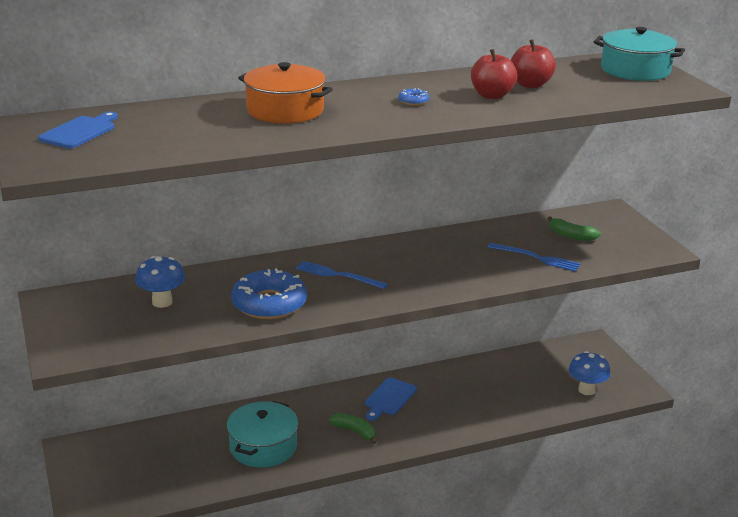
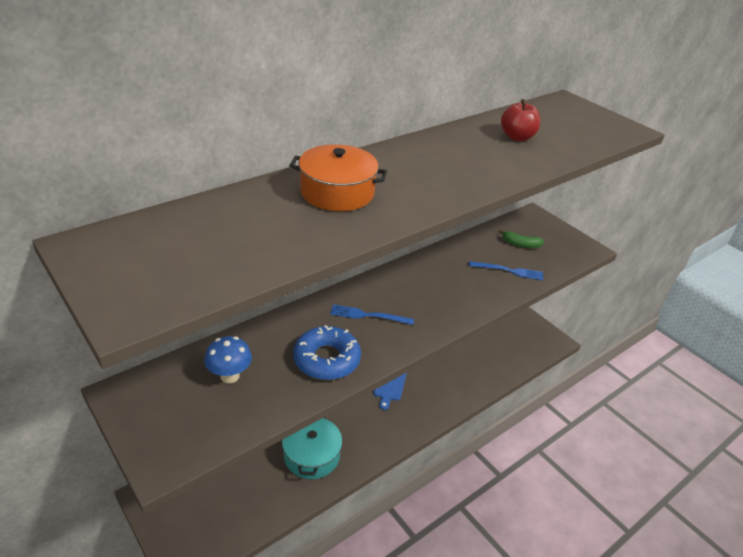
camera: 20 degrees left, 10 degrees up
(80, 132) = (148, 250): blue cutting board -> none
(355, 432) = (377, 423): green banana -> none
(413, 101) = (440, 167): blue donut -> none
(492, 95) = (497, 153): red apple -> none
(586, 390) = (522, 349): blue mushroom -> none
(635, 70) = (579, 113): turquoise pot -> none

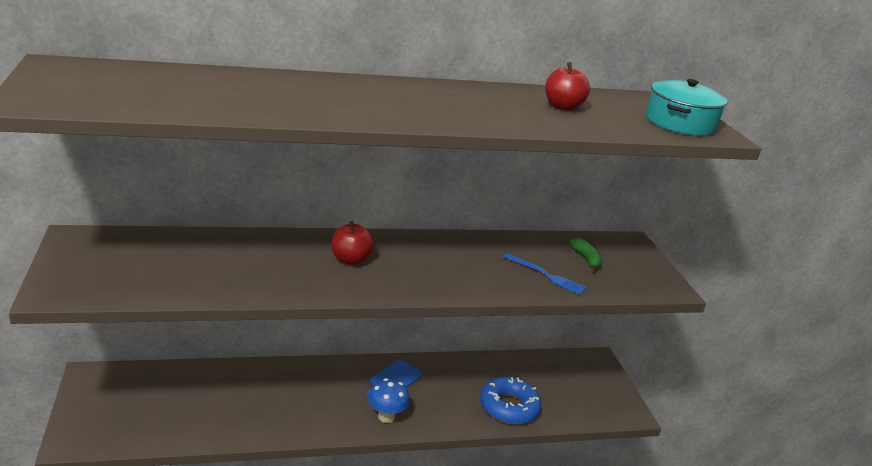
camera: 25 degrees right, 10 degrees down
(230, 376) = (174, 257): blue mushroom -> blue mushroom (386, 416)
(311, 455) = (261, 406): turquoise pot -> turquoise pot (680, 123)
(326, 359) = (273, 276): blue donut -> blue donut (509, 407)
(337, 192) = (310, 92): orange pot -> none
(368, 315) = (350, 260): blue fork -> red apple
(520, 244) = (586, 259): green banana -> green banana turned 150 degrees counterclockwise

